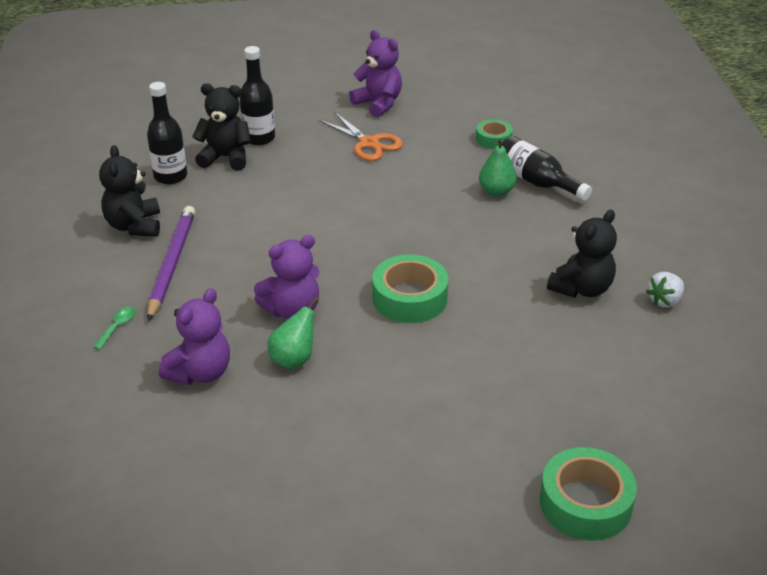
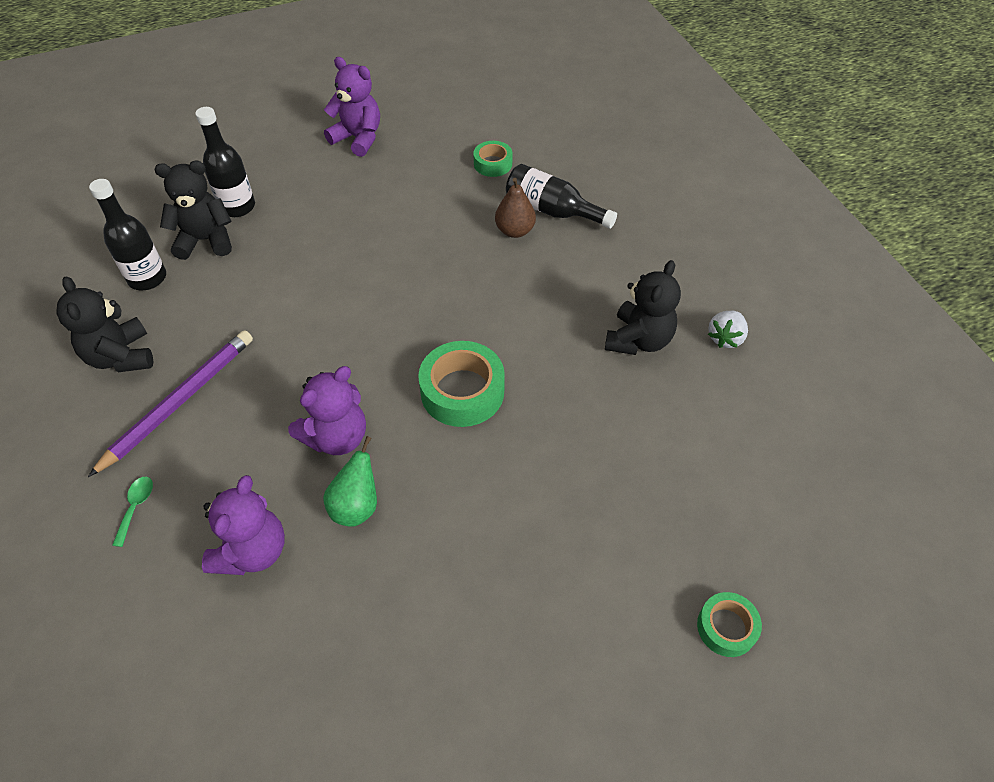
camera: 15 degrees left, 15 degrees up
(172, 264) = (179, 402): purple pencil -> purple pencil turned 45 degrees clockwise
(369, 143) = (362, 192): orange scissors -> none
(496, 191) = (515, 231): green pear -> brown pear
(585, 503) = (726, 627): green tape -> green tape, size x0.58

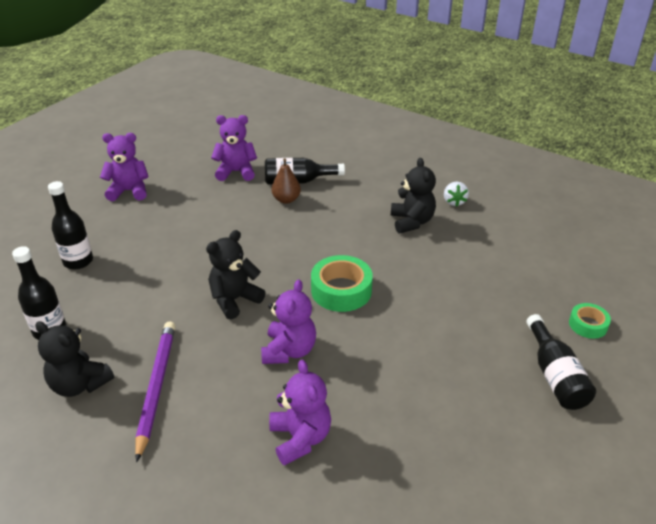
camera: 35 degrees left, 15 degrees down
(136, 507) = (190, 461): green spoon -> none
(206, 240) = (74, 289): black teddy bear -> black teddy bear (234, 300)
(356, 506) = (341, 379): green pear -> none
(493, 164) = (236, 172): green tape -> purple teddy bear
(606, 669) = (555, 375): none -> black bottle

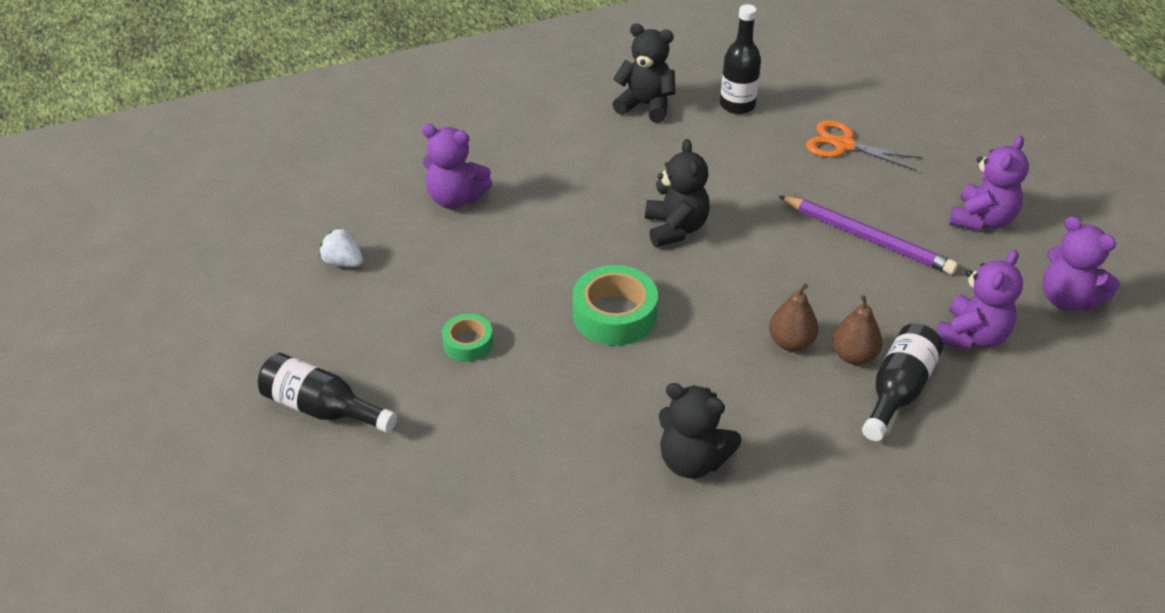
camera: 125 degrees right, 5 degrees up
(78, 261) = (844, 145): black bottle -> orange scissors
(80, 384) = (645, 105): black teddy bear -> black teddy bear turned 45 degrees clockwise
(156, 387) = (599, 143): purple pencil -> purple pencil (867, 238)
(289, 351) = (562, 235): purple teddy bear -> purple teddy bear (1067, 299)
(297, 221) = (791, 342): none -> brown pear
(454, 202) = (702, 548): white strawberry -> white strawberry (343, 262)
(588, 325) = (343, 499): green tape -> green tape (468, 343)

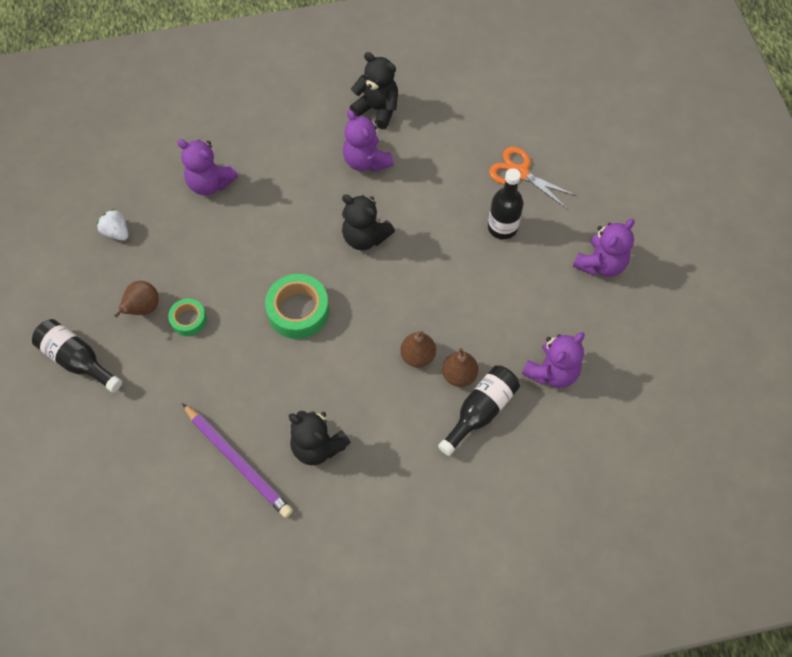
camera: 10 degrees right, 20 degrees up
(401, 339) = (143, 308): none -> brown pear
(675, 228) = (365, 237): black teddy bear -> black teddy bear turned 120 degrees clockwise
(737, 105) = (449, 119): black bottle -> black bottle (502, 227)
(867, 238) = (506, 268): purple pencil -> purple pencil (237, 461)
(1067, 299) = (636, 349): purple teddy bear -> purple teddy bear (366, 161)

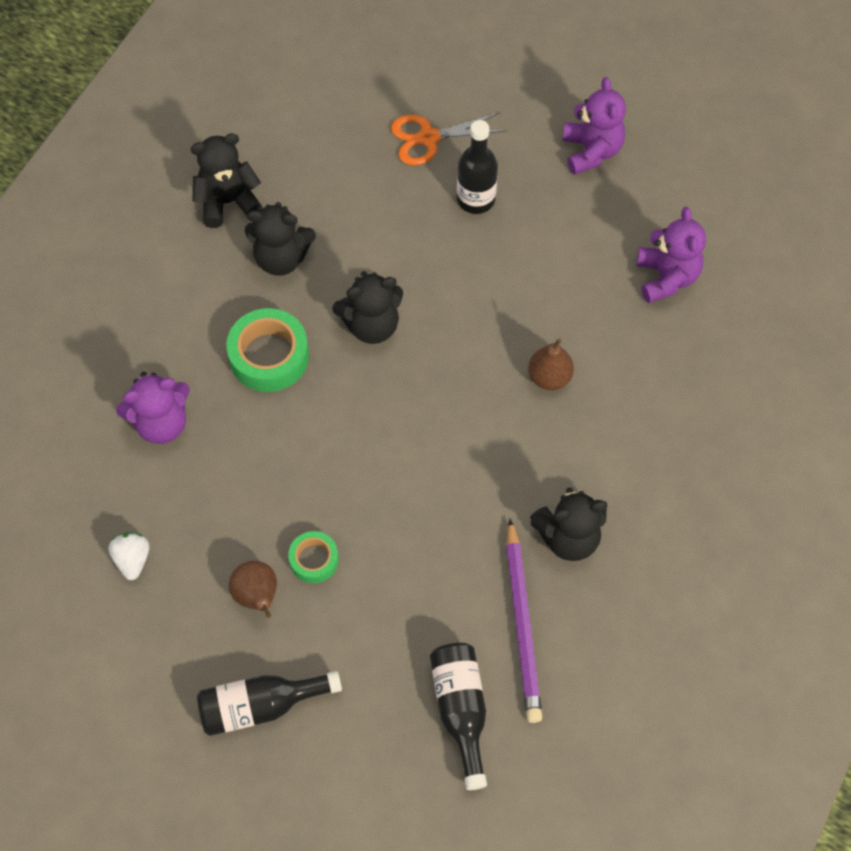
camera: 50 degrees left, 0 degrees up
(116, 232) = (132, 559): white strawberry -> white strawberry turned 90 degrees clockwise
(237, 461) = (522, 624): purple pencil -> purple pencil turned 90 degrees clockwise
(298, 311) = (400, 447): green tape -> green tape (269, 356)
(366, 161) = (281, 258): purple teddy bear -> black teddy bear
(459, 375) = (601, 357): brown pear -> none
(480, 411) = (655, 367): black bottle -> black bottle (461, 710)

